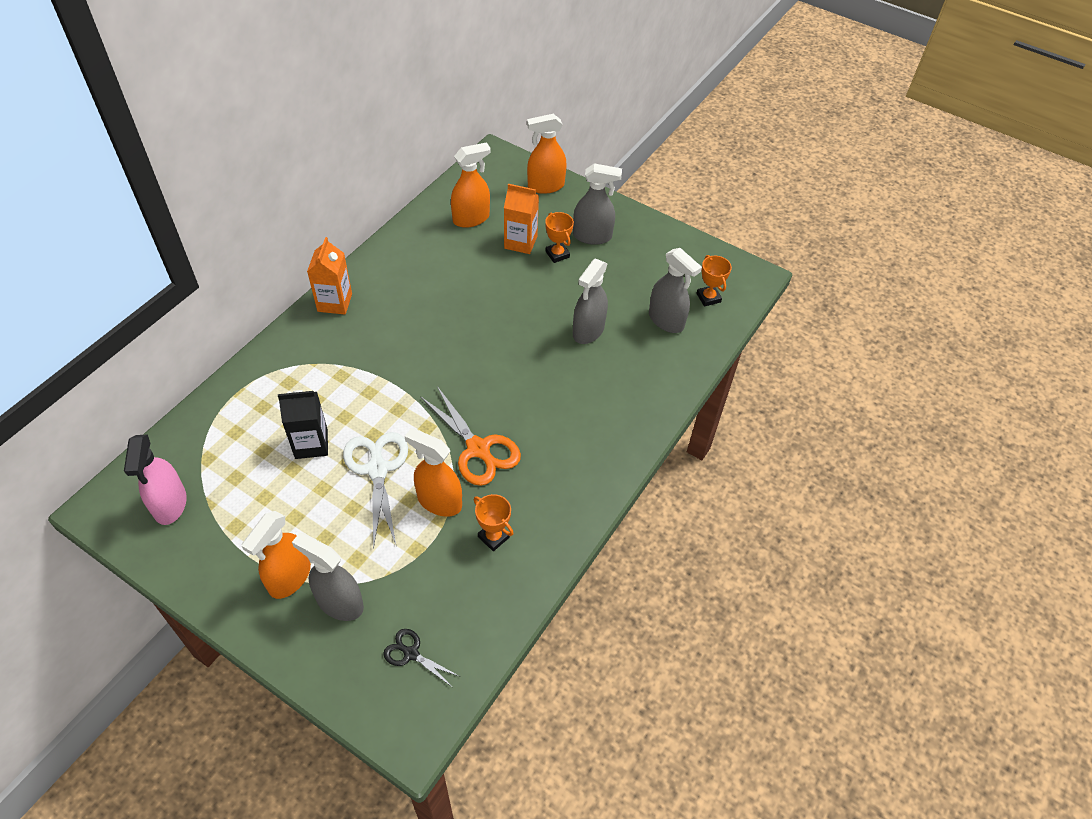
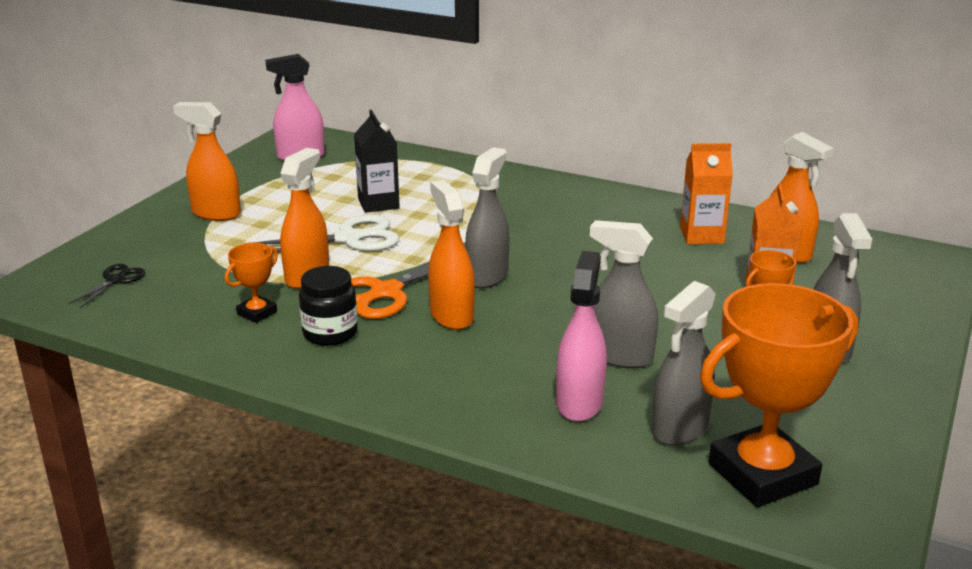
camera: 85 degrees right, 25 degrees down
(335, 302) = (582, 191): orange carton -> orange carton (701, 235)
(339, 603) = (183, 239): grey spray bottle -> grey spray bottle (487, 276)
(533, 487) = (330, 333): none -> black jar
(545, 186) = (908, 301): orange spray bottle -> orange spray bottle (451, 315)
(637, 360) = (579, 403): none -> pink spray bottle
(708, 298) = (762, 474): orange trophy -> orange trophy, size x2.18

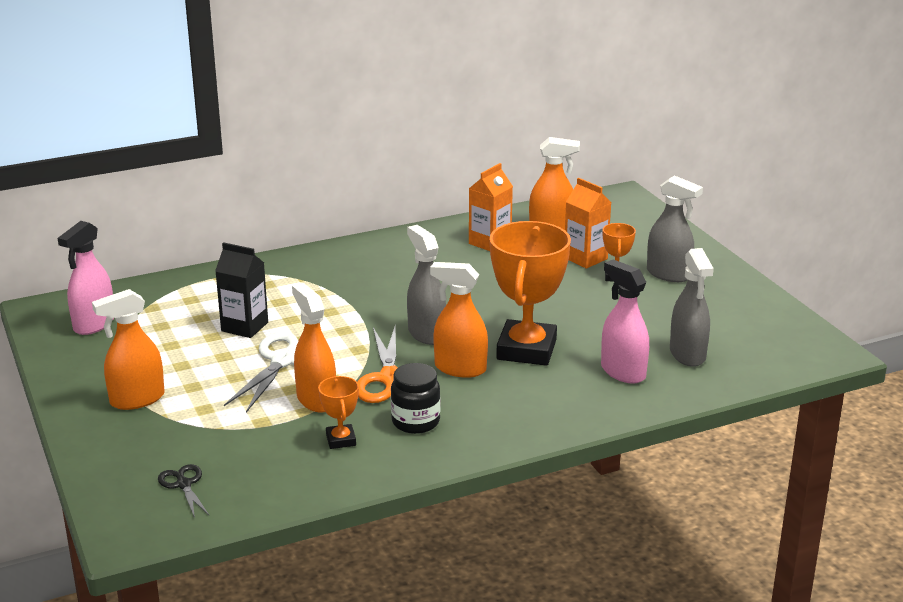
camera: 50 degrees left, 0 degrees up
(620, 356) = (591, 336): grey spray bottle -> none
(762, 474) = (756, 353): orange trophy -> orange trophy (526, 350)

